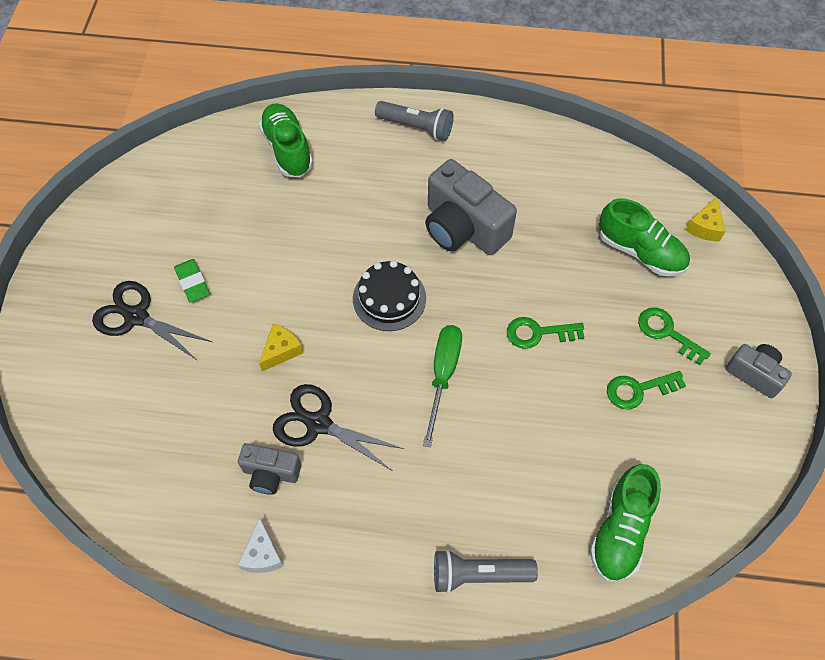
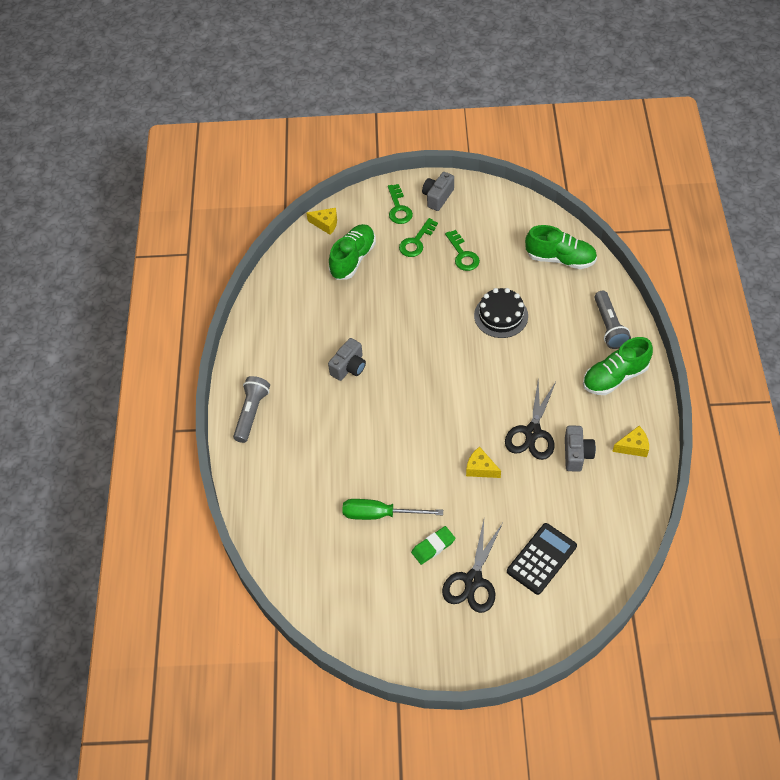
camera: 95 degrees left, 5 degrees down
(137, 397) = (541, 559): none -> black calculator
(262, 554) = (633, 447): white cheese -> yellow cheese
(287, 149) = (286, 506): green shoe -> green shoe (615, 377)
(389, 298) = (421, 406): black cake -> black cake (501, 315)
(443, 375) = (477, 363): green screwdriver -> green screwdriver (380, 514)
(463, 228) = (349, 367): grey camera -> grey camera, size x0.55
(538, 333) = (431, 312): green key -> green key (398, 208)

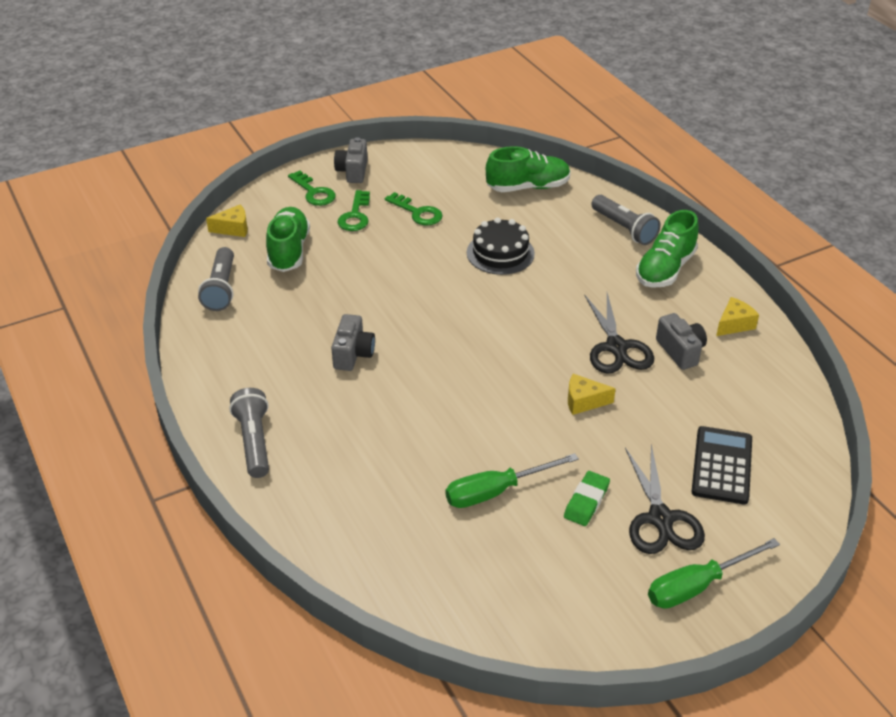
camera: 30 degrees left, 15 degrees down
(291, 276) = (221, 289): none -> grey flashlight
(464, 638) = (697, 586): none -> green screwdriver

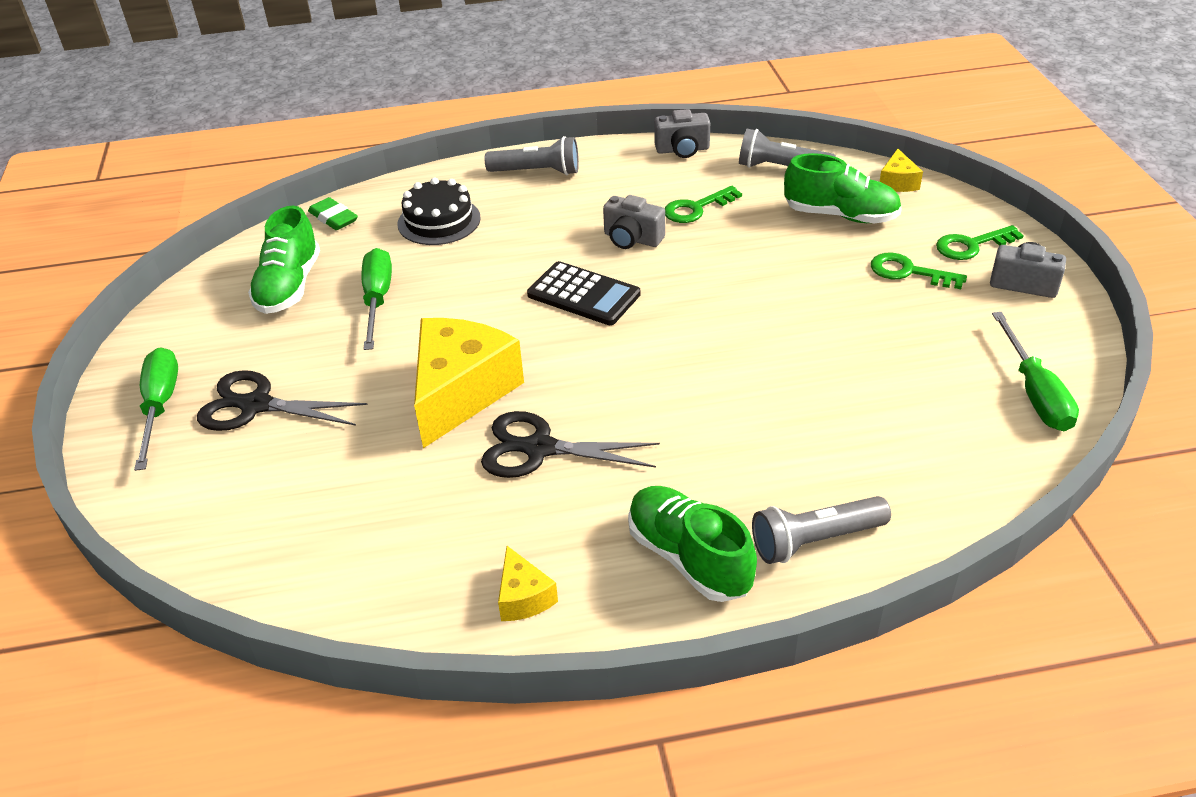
camera: 110 degrees right, 0 degrees up
(417, 212) = (906, 326): green key -> green key (696, 208)
(463, 165) = (1034, 393): none -> green screwdriver
(500, 253) = (786, 385): black cake -> black cake (439, 221)
(528, 187) = (961, 453): green shoe -> green shoe (289, 286)
(584, 401) = (461, 392): yellow cheese -> yellow cheese, size x2.19
(586, 501) = (319, 357): green eraser -> green eraser (333, 218)
(680, 351) = (498, 512): grey camera -> grey camera (682, 150)
(722, 466) = (285, 482): black calculator -> black calculator (583, 295)

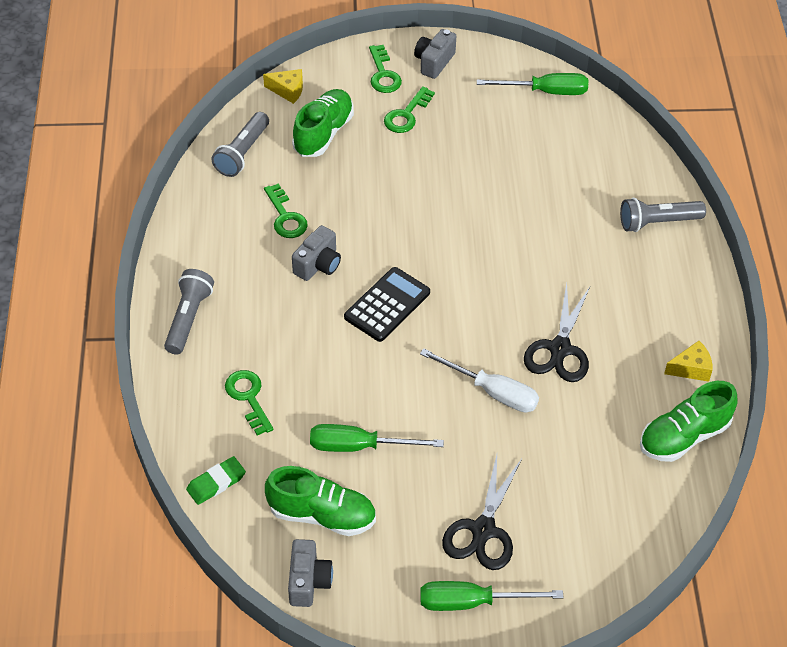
camera: 85 degrees left, 10 degrees up
(439, 221) = (248, 398): black cake -> green key
(461, 392) = (492, 392): yellow cheese -> white screwdriver
(682, 150) = (188, 211): grey camera -> grey camera (308, 581)
(689, 558) = (666, 283): green shoe -> green shoe (684, 436)
(815, 540) = (657, 222): grey flashlight -> grey flashlight turned 90 degrees clockwise

